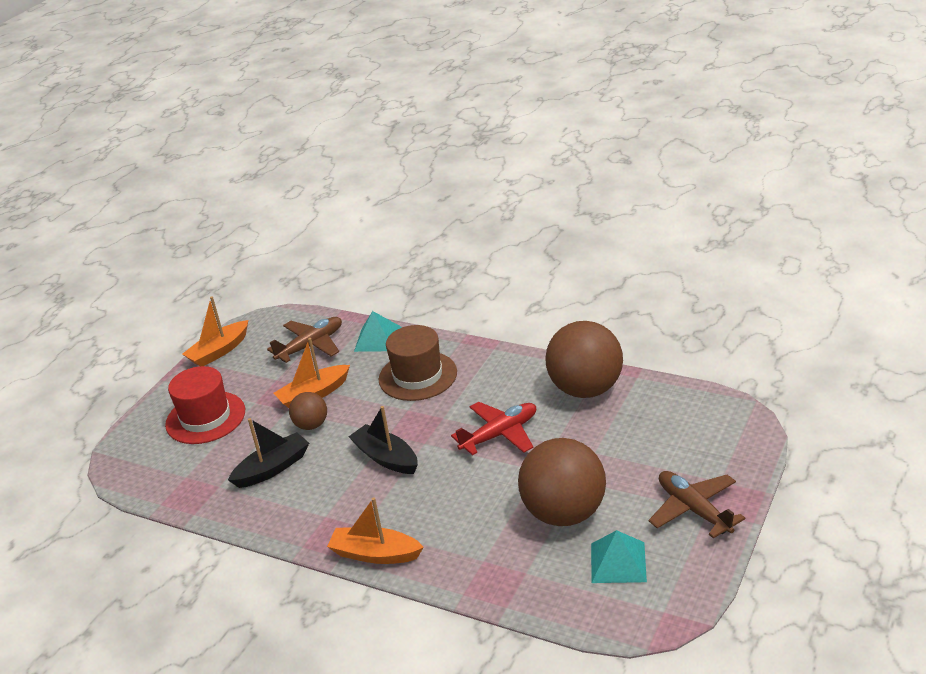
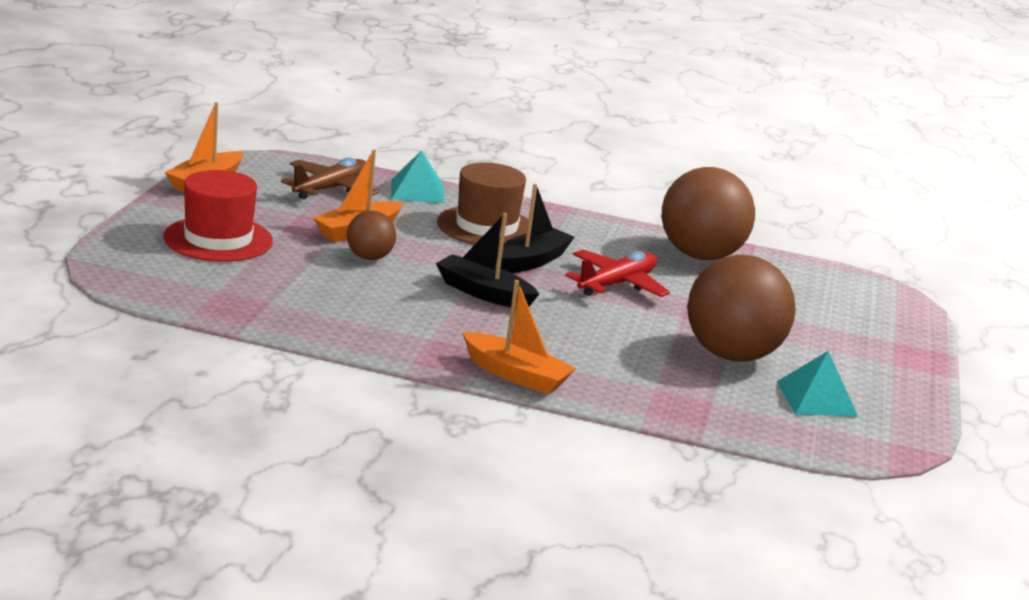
camera: 20 degrees left, 10 degrees down
(272, 468) = (336, 291): black boat -> black boat (531, 261)
(375, 554) = (515, 375): orange boat -> orange boat turned 150 degrees counterclockwise
(694, 510) = (878, 361): brown plane -> none

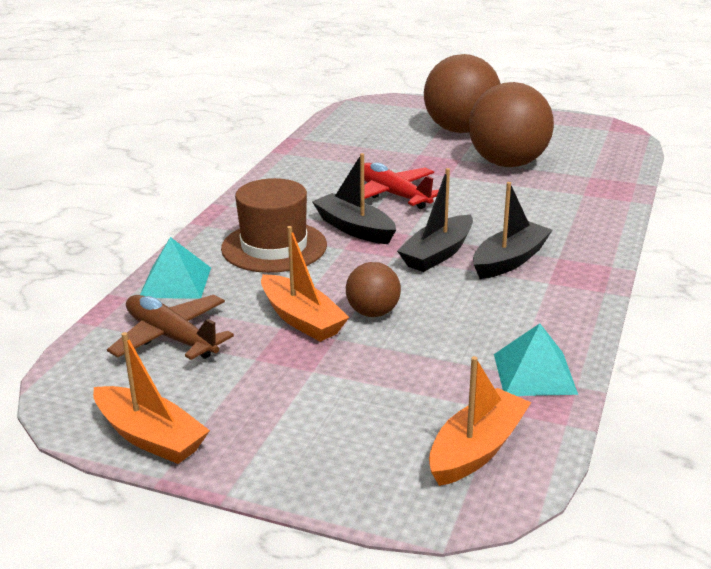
camera: 80 degrees left, 5 degrees up
(218, 239) = (350, 416): red hat -> none
(474, 325) = (509, 260): none -> black boat
(515, 375) = (598, 246): orange boat -> orange boat (476, 450)
(700, 256) = (319, 158): brown ball -> brown ball (460, 130)
(816, 398) = (562, 144): turquoise pyramid -> turquoise pyramid (534, 373)

